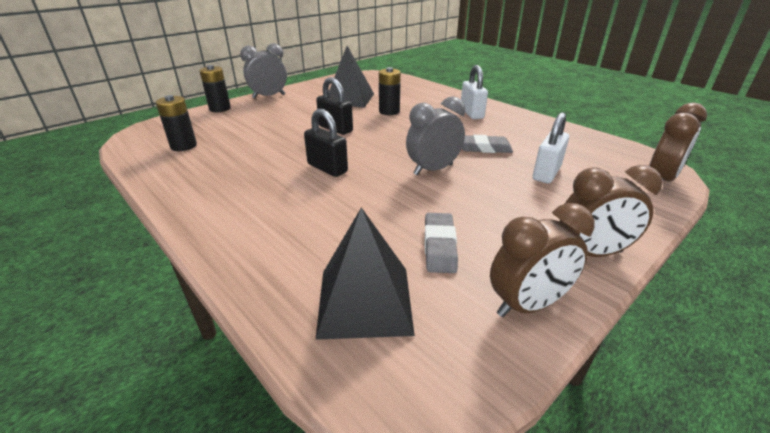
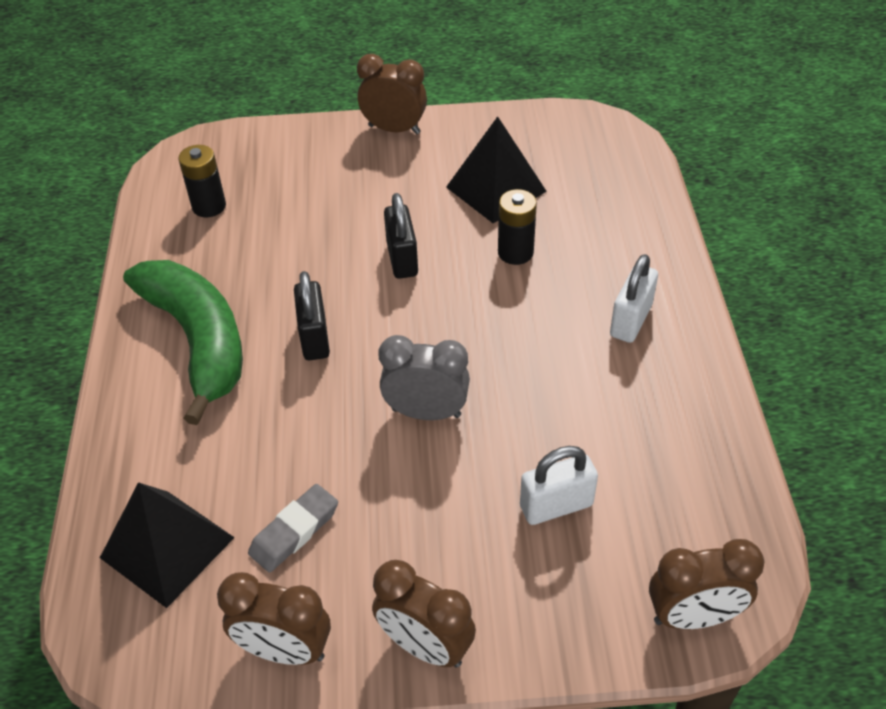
camera: 40 degrees right, 15 degrees up
(220, 109) = (309, 135): black battery -> none
(248, 196) = (198, 340): none -> green banana
(269, 96) = (394, 129): grey clock -> brown clock
(483, 148) = (542, 409): grey eraser -> none

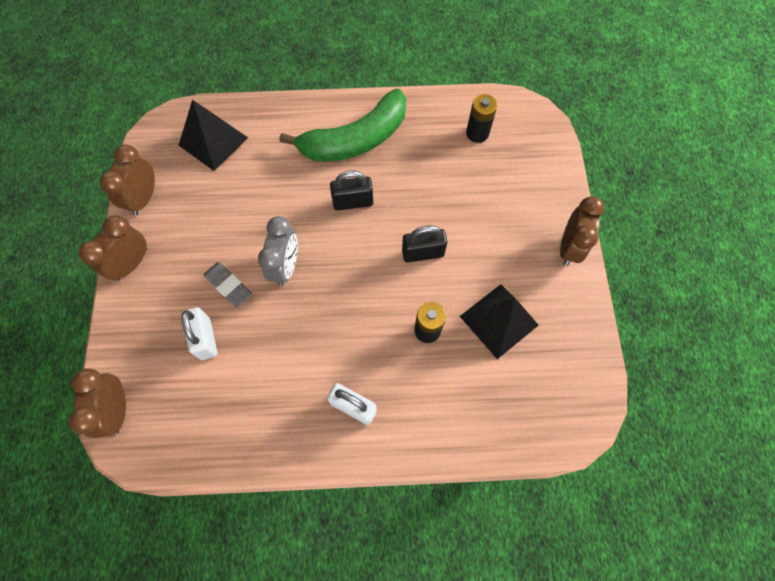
camera: 90 degrees right, 20 degrees up
(294, 531) = (212, 199): grey eraser -> grey eraser (229, 286)

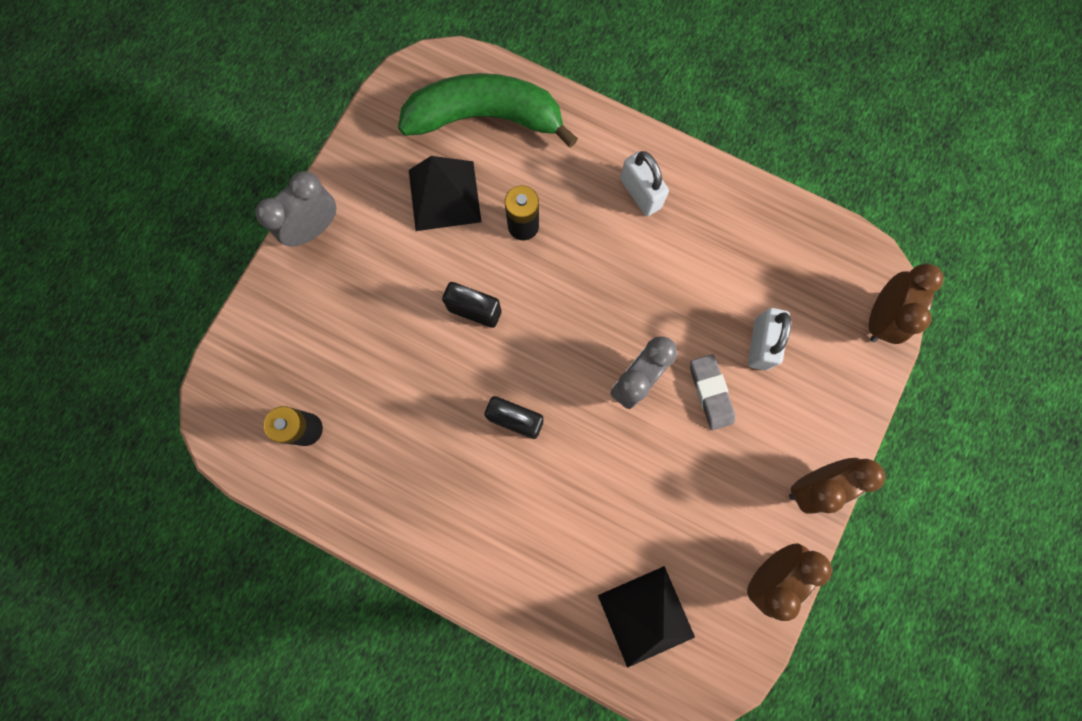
camera: 150 degrees left, 10 degrees up
(356, 139) = (461, 509): green banana -> green banana (485, 118)
(569, 247) = (314, 228): brown clock -> grey clock

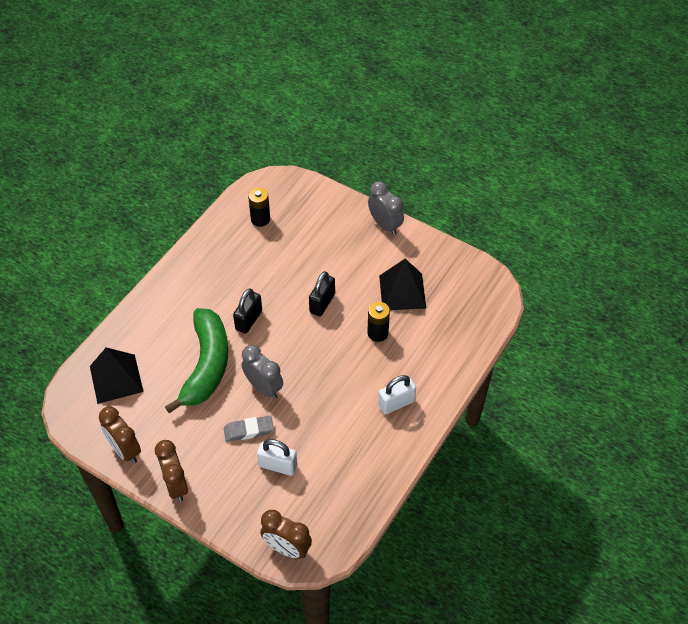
camera: 95 degrees right, 25 degrees down
(485, 118) = (458, 317): green banana -> green banana (206, 365)

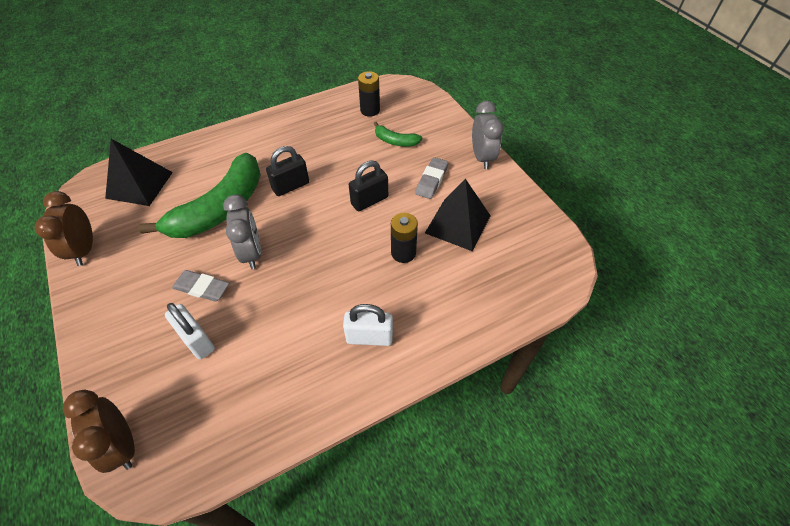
camera: 30 degrees right, 0 degrees up
(175, 485) = (91, 307): brown clock -> none
(304, 240) = (395, 141): none -> green banana
(358, 264) = (431, 180): none -> grey eraser

